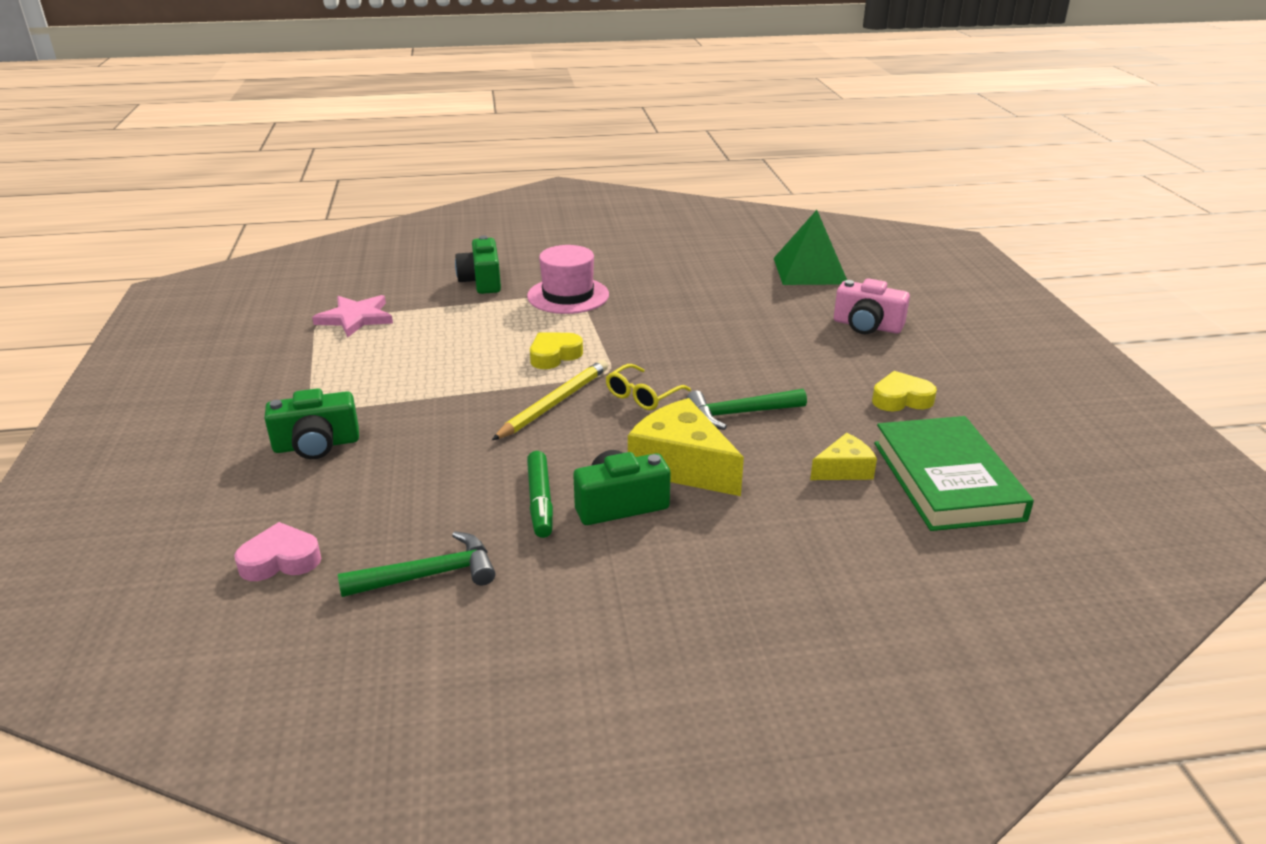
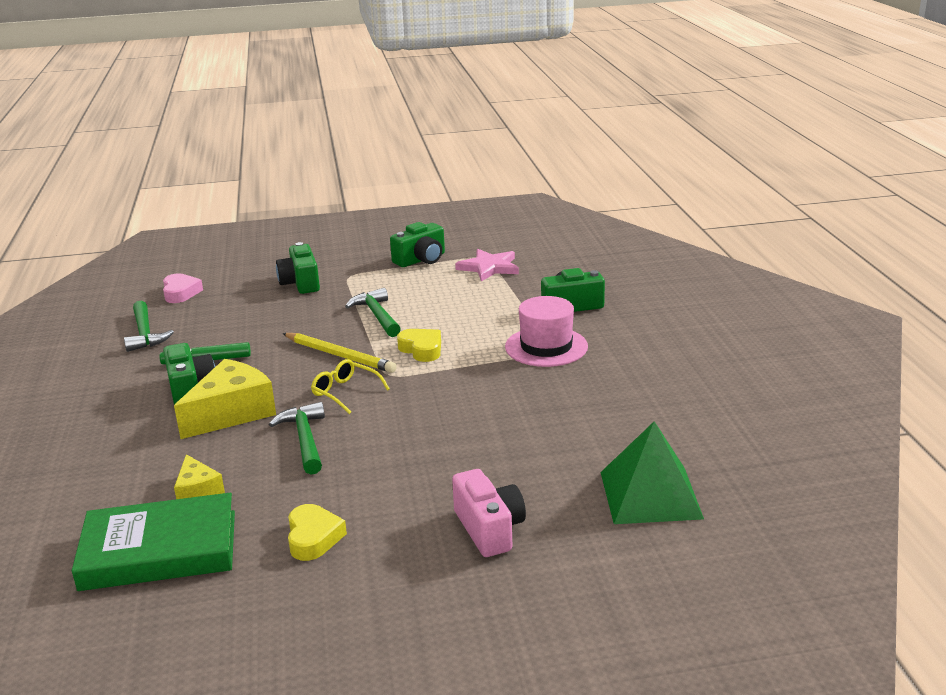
camera: 90 degrees right, 5 degrees down
(299, 359) = (421, 260): none -> green camera
(455, 384) = (377, 315): none -> green hammer
(867, 326) = (489, 529): pink camera -> pink camera turned 135 degrees clockwise

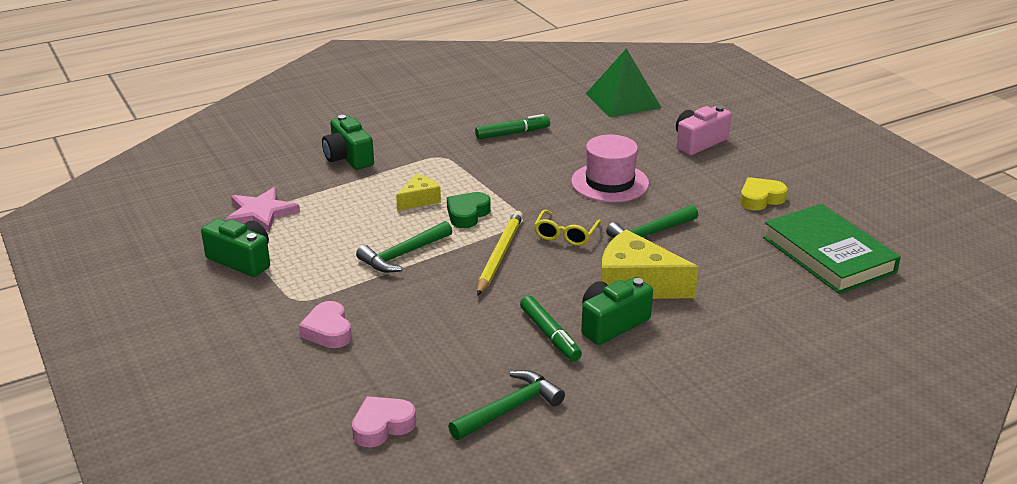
camera: 110 degrees left, 5 degrees up
(198, 491) = (754, 262): yellow cheese -> yellow cheese (419, 200)
(301, 283) = (328, 331): green camera -> pink heart
(422, 349) = (467, 214): yellow heart -> green heart
(546, 347) = (437, 158): pink hat -> pink hat (610, 182)
(584, 396) = (512, 133): none -> green marker

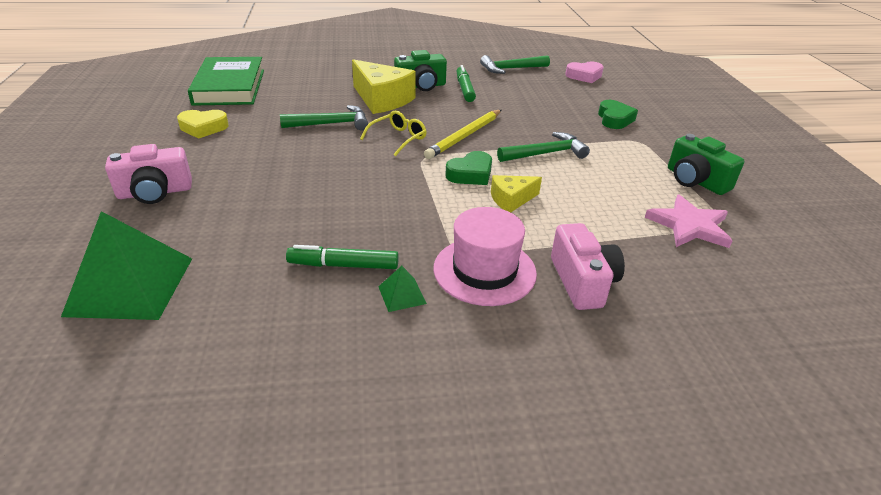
camera: 160 degrees left, 5 degrees up
(328, 331) = (614, 119): pink heart -> green heart
(348, 157) = (582, 282): green camera -> pink camera
(463, 128) = (402, 295): none -> green pyramid
(610, 182) = (307, 172): pink hat -> pink hat (484, 271)

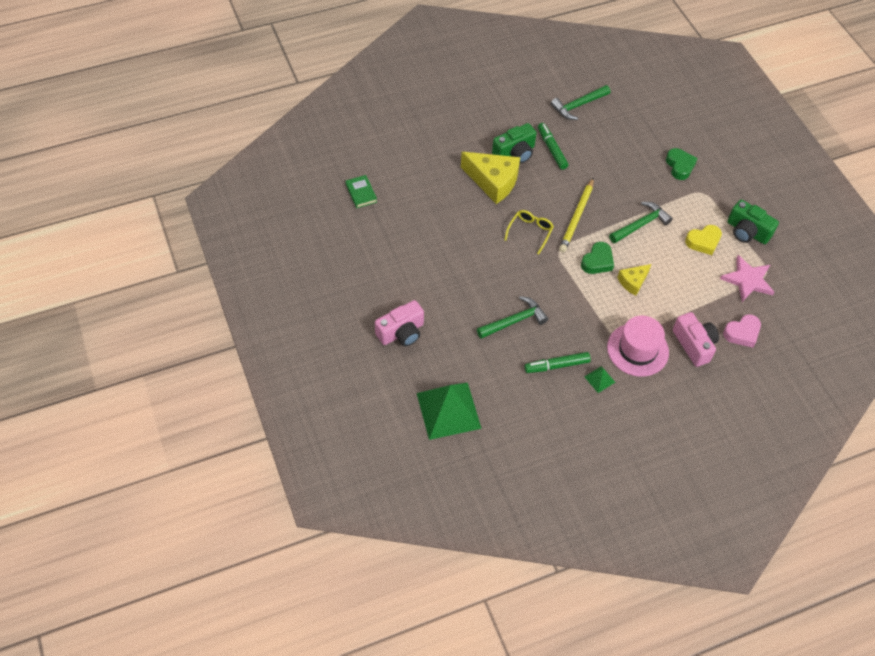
camera: 15 degrees left, 20 degrees up
(203, 128) = (381, 254): yellow heart -> yellow heart (703, 242)
(229, 87) = (361, 193): green book -> green book, size x0.45
(331, 124) = (472, 225): green hammer -> green hammer (514, 321)
(584, 76) = (642, 103): pink heart -> pink heart (742, 333)

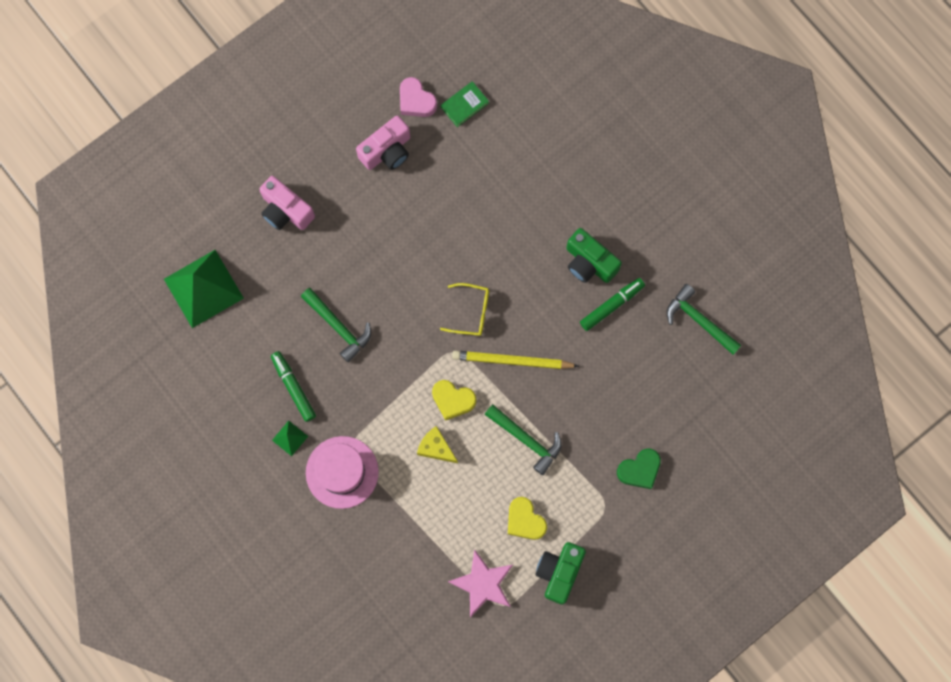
camera: 75 degrees right, 20 degrees up
(493, 181) = (534, 249): yellow cheese -> none
(597, 261) = (453, 400): green heart -> yellow heart
(694, 345) = (368, 535): pink camera -> pink camera (387, 151)
(742, 333) = (402, 588): pink heart -> pink heart (416, 101)

